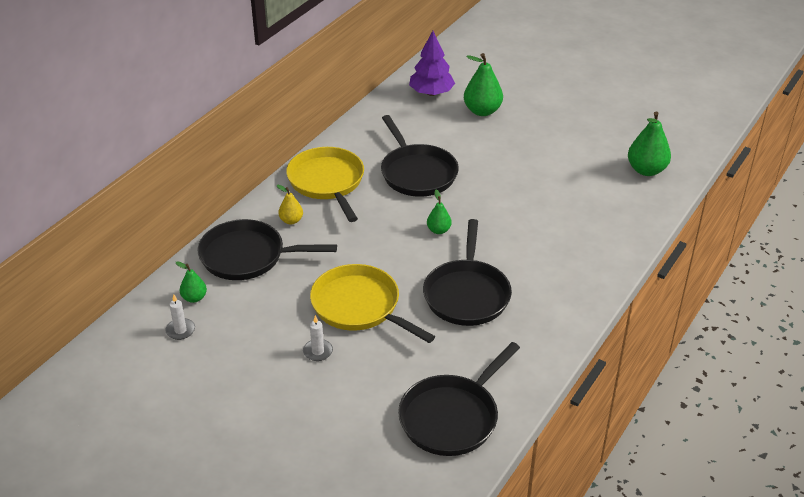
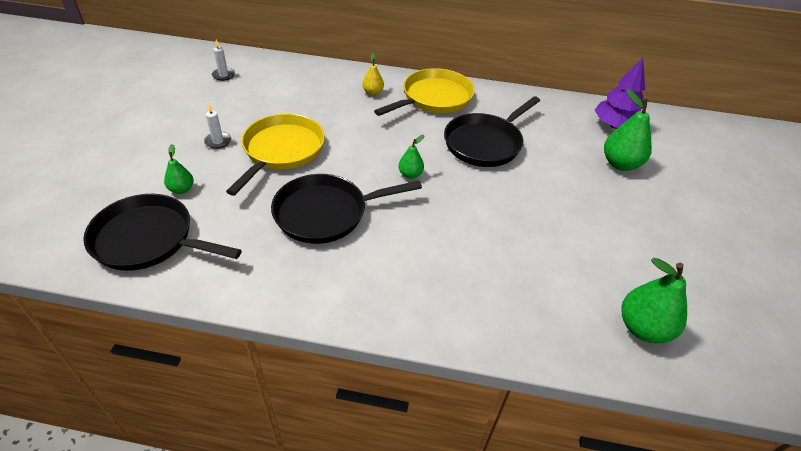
camera: 65 degrees right, 5 degrees up
(194, 298) = (260, 72): green pear -> green pear (181, 189)
(247, 256) = (318, 83): black pan -> none

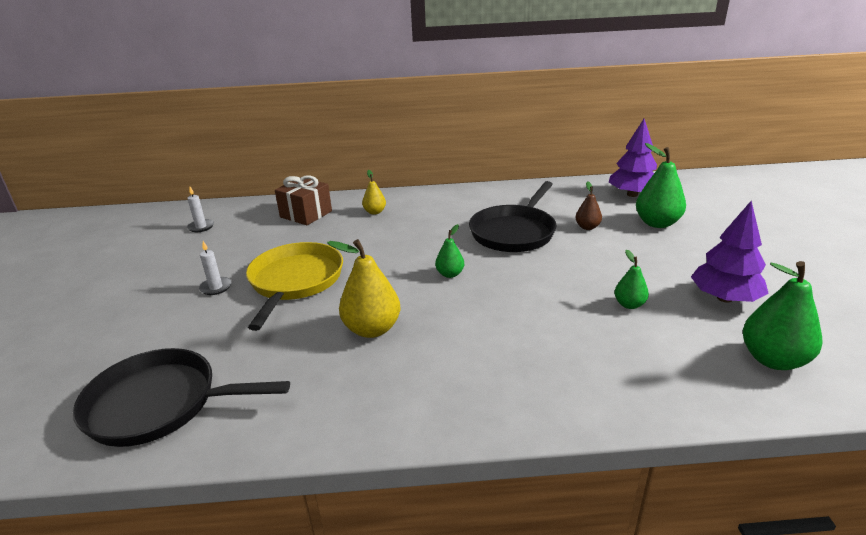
camera: 10 degrees left, 15 degrees down
(181, 189) = (186, 342): green pear -> green pear (629, 304)
(313, 81) = (306, 214): none -> brown gift
(326, 213) = (372, 329): black pan -> yellow pear
(434, 98) = (441, 205): yellow pan -> none
(553, 153) = (587, 227): none -> brown pear
(636, 258) = (724, 298): none -> purple tree

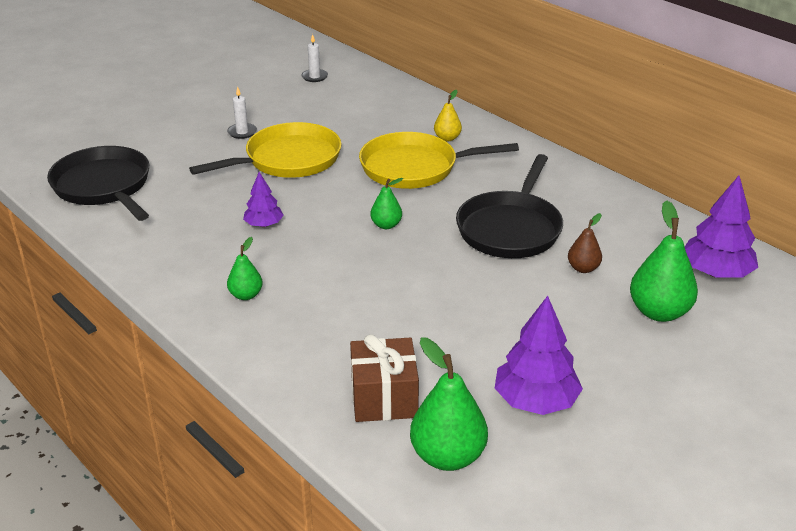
camera: 50 degrees right, 5 degrees up
(306, 214) = (397, 108): brown gift -> brown gift (384, 398)
(372, 329) = (264, 224): yellow pear -> purple tree
(392, 236) = (414, 168): none -> yellow pan
(514, 232) = (510, 228): black pan -> black pan turned 60 degrees counterclockwise
(629, 304) = (450, 342): green pear -> green pear (246, 295)

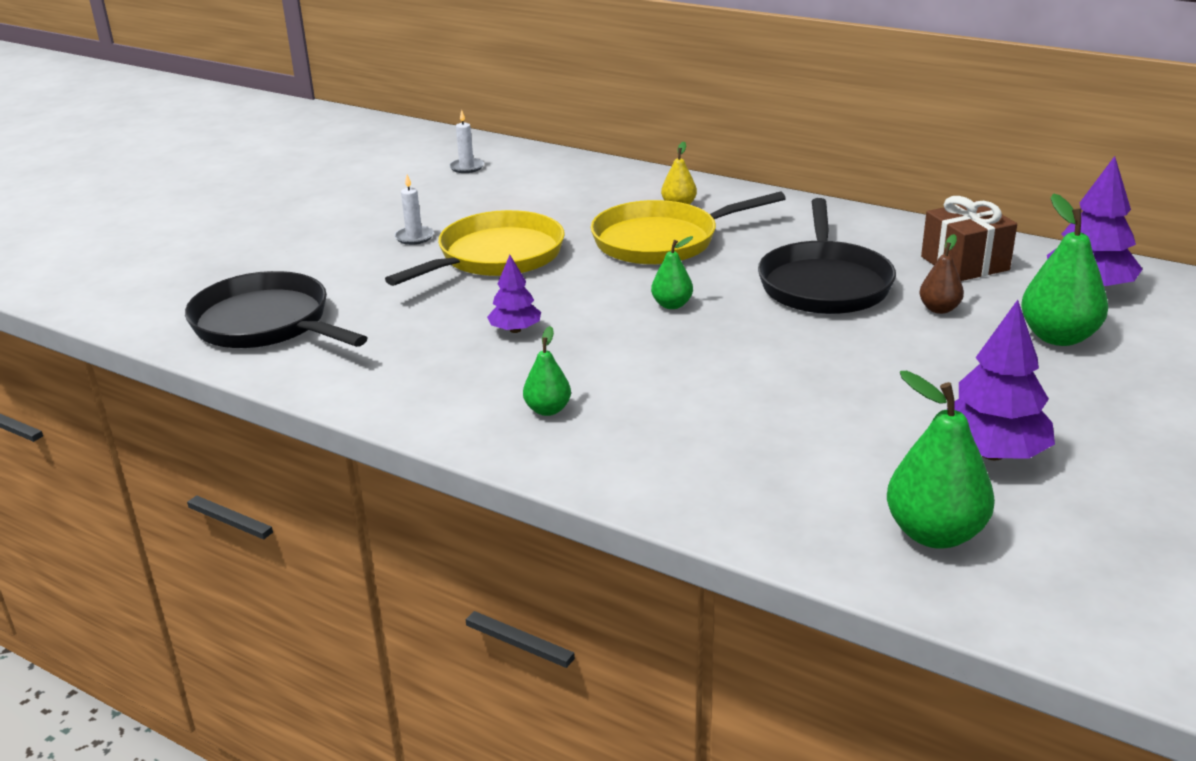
camera: 15 degrees left, 5 degrees down
(384, 398) = (808, 487): brown gift -> brown gift (964, 263)

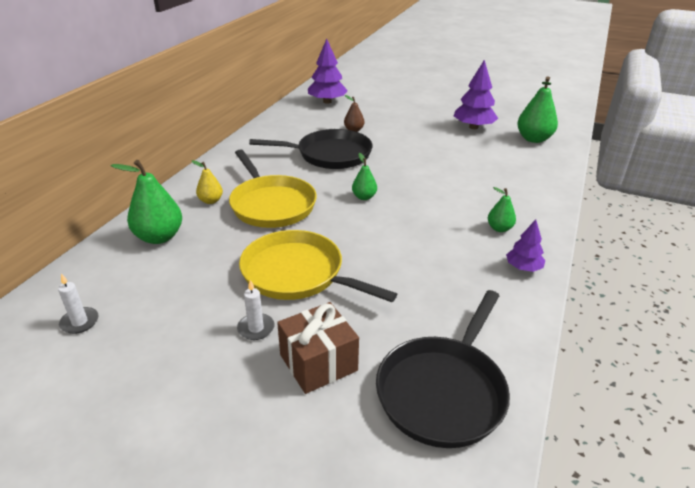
camera: 100 degrees left, 5 degrees up
(515, 330) = (412, 250): purple tree -> purple tree (523, 267)
(964, 263) = (303, 122): brown gift -> brown gift (318, 363)
(1058, 337) = (375, 110): green pear -> green pear (159, 237)

